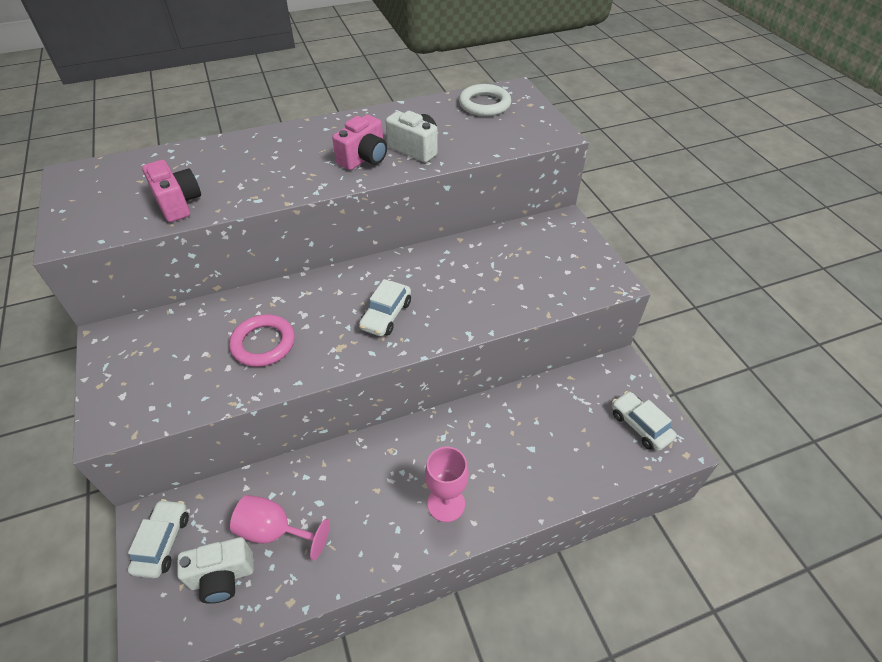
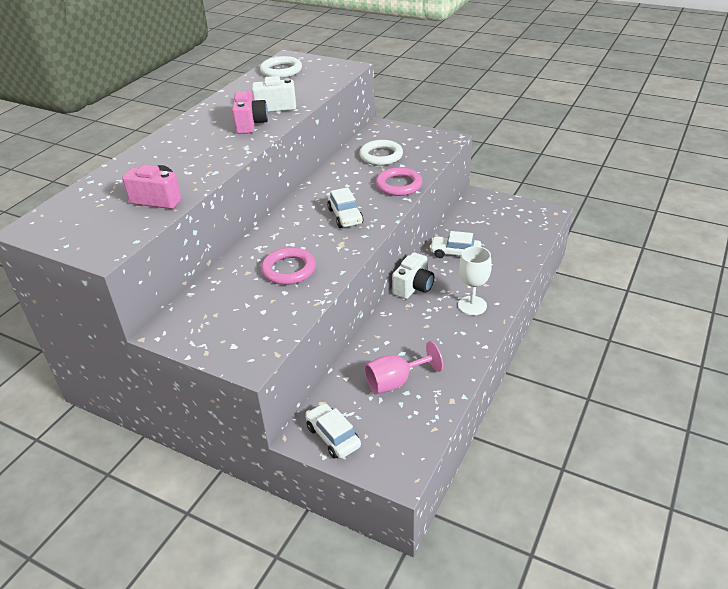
camera: 40 degrees left, 10 degrees down
(222, 577) = (396, 421): white camera -> white camera (413, 287)
(446, 504) = (472, 305): pink goblet -> white goblet
(484, 311) = (399, 185): none -> pink ring
(515, 260) = (381, 156): none -> white ring
(640, 425) = (520, 215): white car -> white car (455, 253)

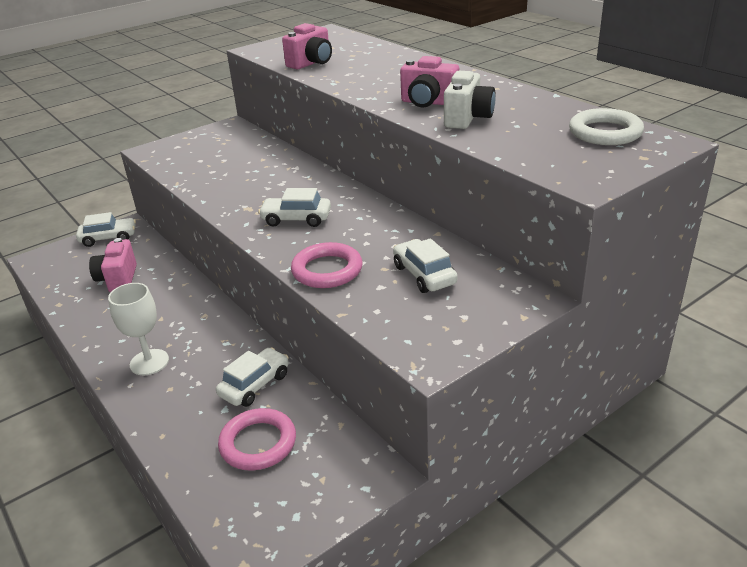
camera: 115 degrees right, 5 degrees down
(289, 269) = (241, 177): pink ring -> pink ring (258, 443)
(381, 156) = (424, 275): white ring -> white car
(395, 382) = (118, 279): pink goblet -> pink camera
(413, 287) = (227, 327): white camera -> none

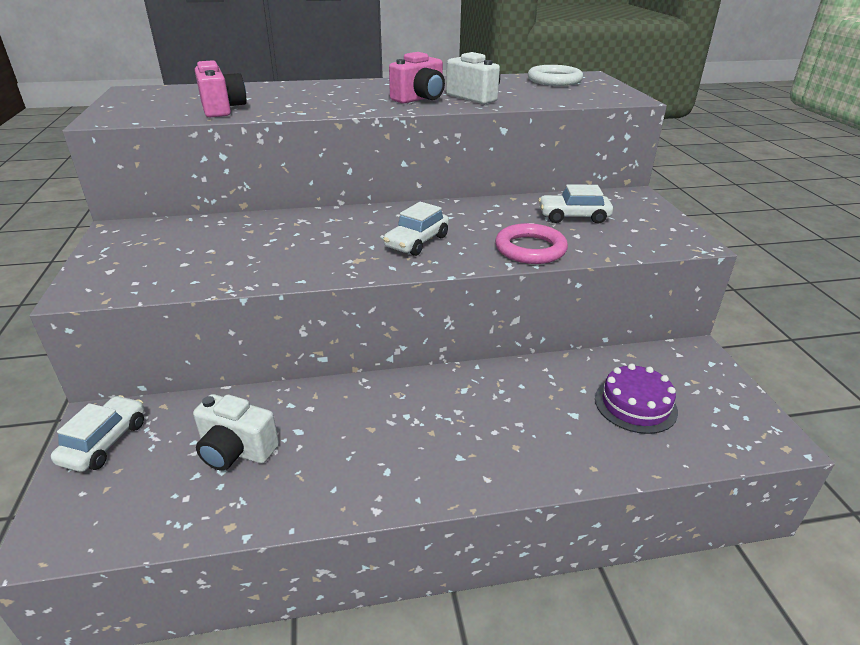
camera: 65 degrees left, 0 degrees up
(118, 279) = (236, 451): pink camera -> white camera
(149, 362) = (454, 454): white goblet -> none
(255, 385) = (548, 387): white car -> none
(258, 443) = (635, 404): pink ring -> purple cake

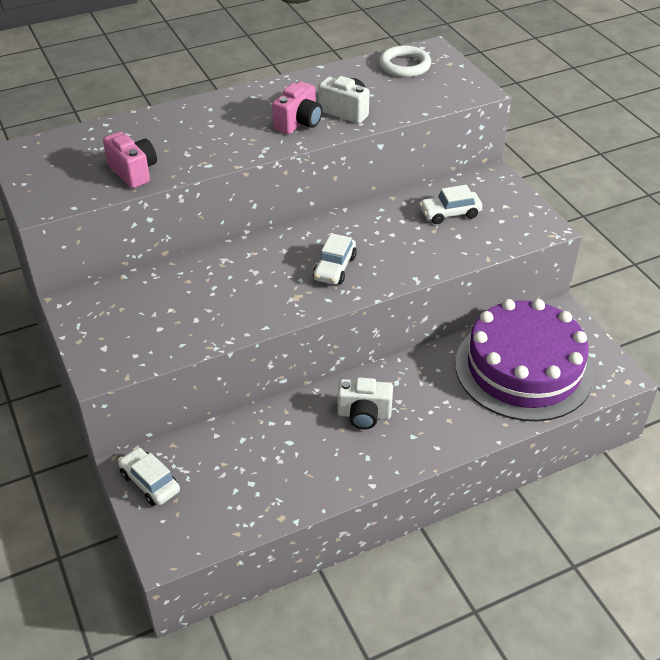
camera: 15 degrees left, 10 degrees up
(105, 442) = (150, 482): white car -> white car turned 45 degrees counterclockwise
(236, 451) = (253, 467): white camera -> white camera (364, 415)
(530, 249) = (427, 259): pink ring -> none
(635, 404) = (523, 368): purple cake -> purple cake, size x2.28

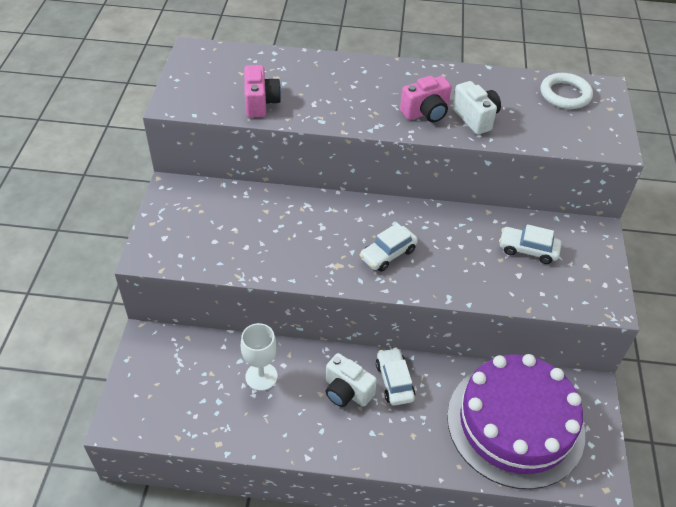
camera: 30 degrees right, 5 degrees up
(150, 482) = (150, 359): white car -> white car (394, 381)
(275, 442) = (261, 376): none -> white goblet

